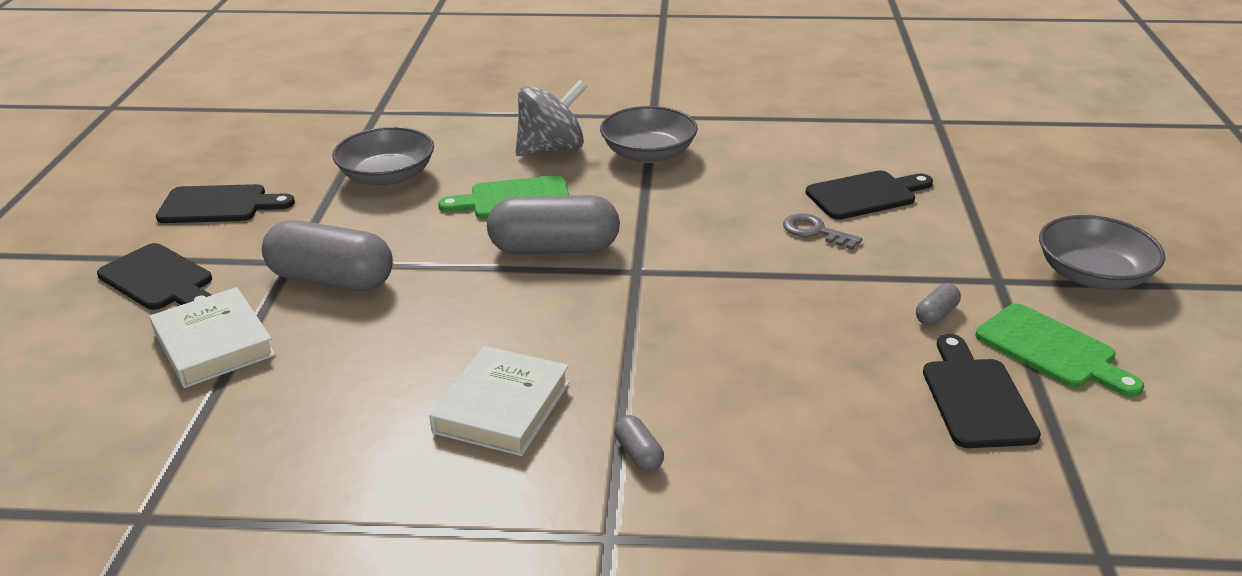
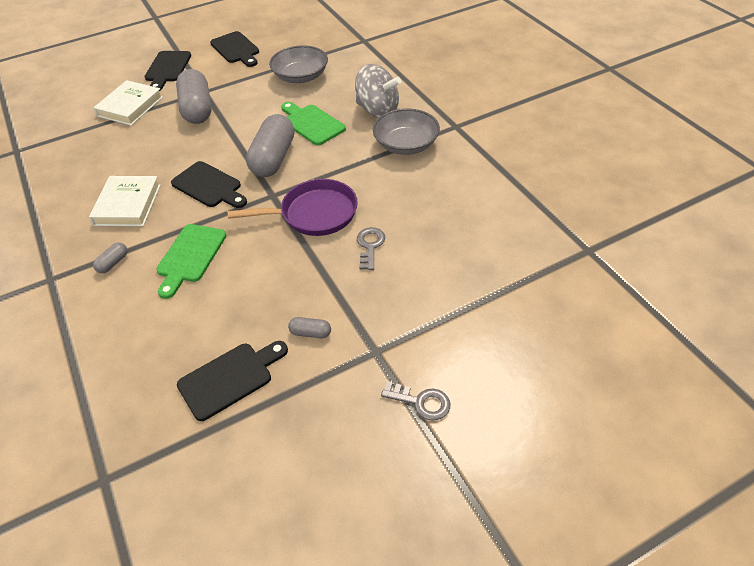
camera: 60 degrees right, 15 degrees up
(502, 407) = (127, 205): white book -> white book turned 75 degrees counterclockwise
(554, 248) = (273, 158): grey capsule -> grey capsule turned 45 degrees clockwise
(712, 251) = (314, 214): none -> purple pan
(865, 195) = (437, 251): black cutting board -> black cutting board (209, 186)
(1051, 350) = (306, 402): green cutting board -> green cutting board (190, 256)
(1093, 275) = (421, 402): grey bowl -> grey key

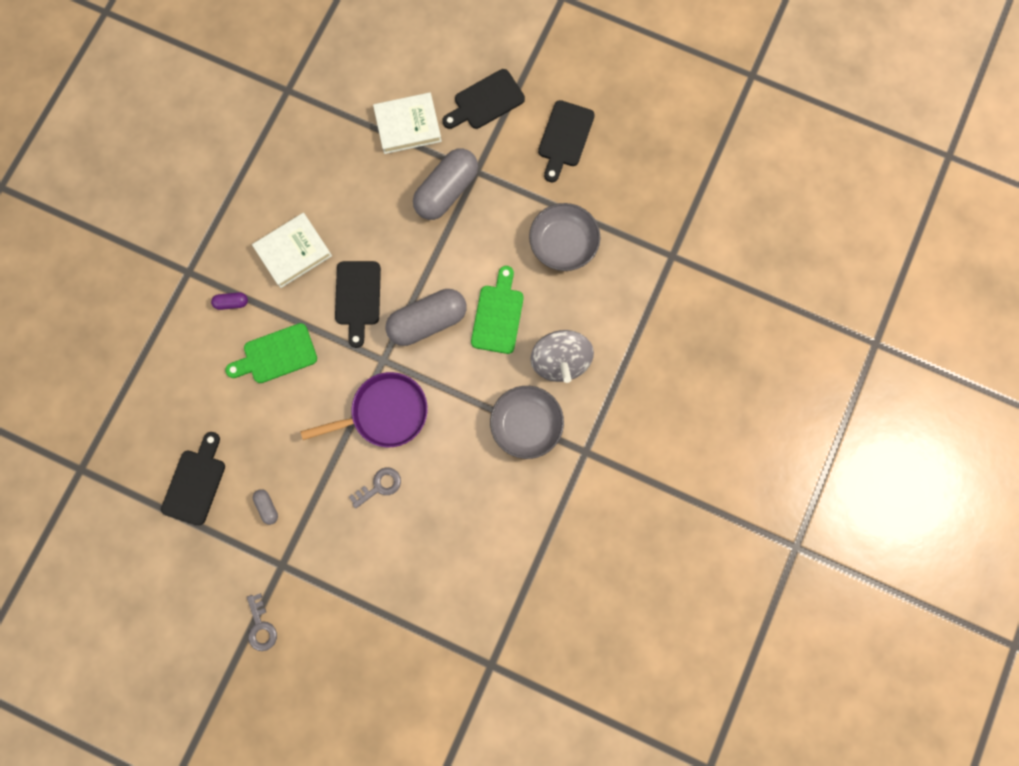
camera: 50 degrees right, 30 degrees up
(113, 263) = (232, 303): grey capsule -> purple capsule
(230, 378) = (195, 482): black cutting board -> black cutting board turned 90 degrees counterclockwise
(314, 214) = (385, 413): purple pan -> purple pan turned 60 degrees counterclockwise

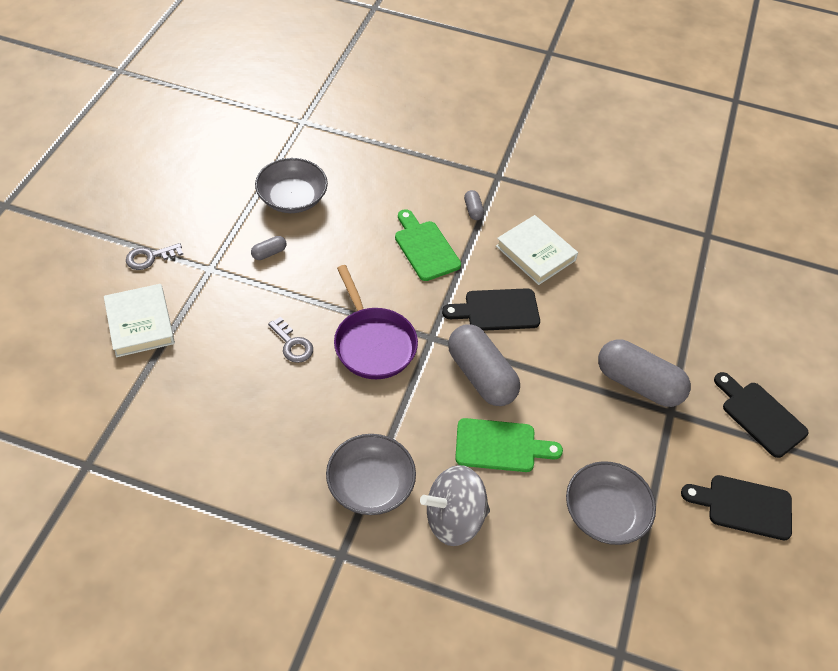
camera: 80 degrees right, 25 degrees down
(195, 482) = (292, 198): black cutting board -> grey bowl
(232, 303) = (473, 210): purple capsule -> grey capsule
(408, 125) = (704, 341): white book -> white book (140, 323)

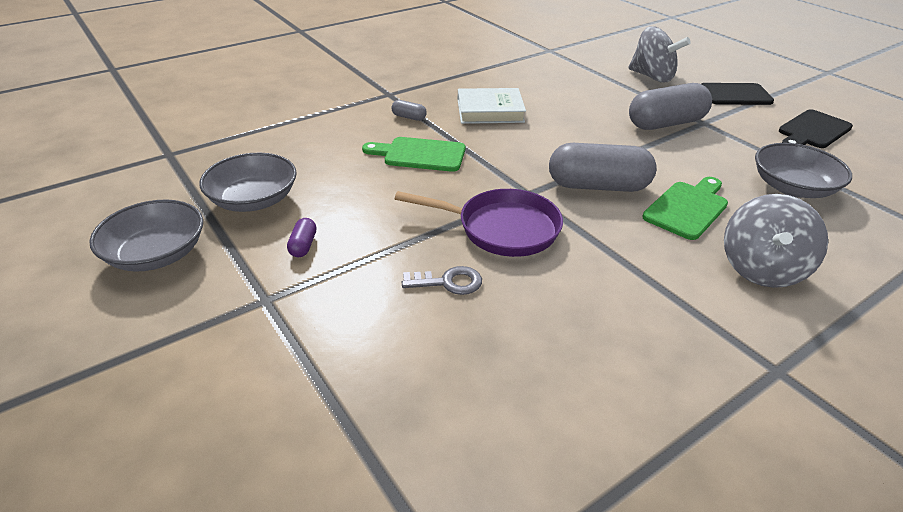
camera: 50 degrees left, 15 degrees down
(140, 323) = (270, 406): white book -> none
(150, 257) = (175, 346): grey key -> none
(269, 253) = (303, 245): grey capsule -> purple capsule
(370, 485) = (688, 306): grey bowl -> grey bowl (157, 254)
(497, 310) = (531, 150): black cutting board -> none
(734, 338) = (652, 77): none -> grey spinning top

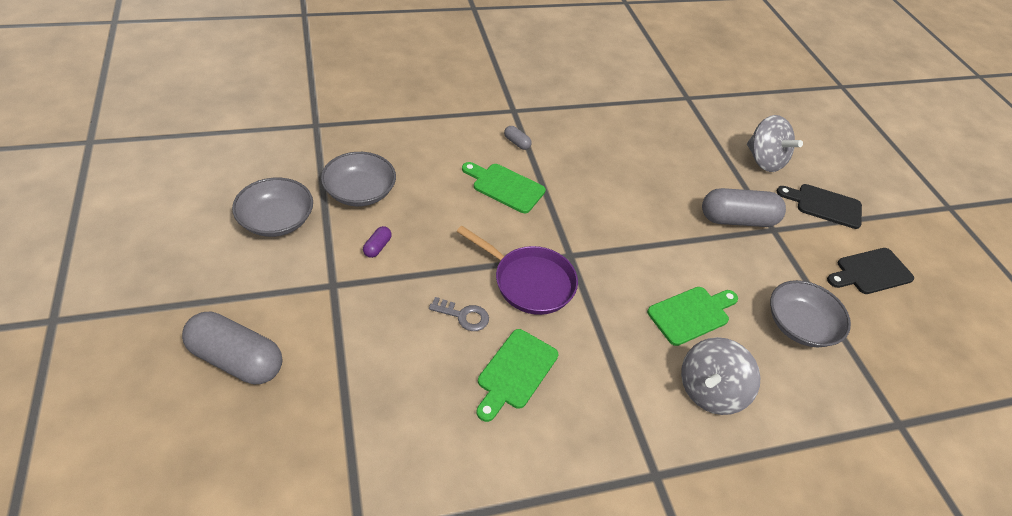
camera: 15 degrees right, 10 degrees up
(490, 111) = (589, 156): white book -> none
(546, 320) = (515, 372): none -> green cutting board
(598, 186) = (631, 267): grey capsule -> grey capsule (237, 359)

